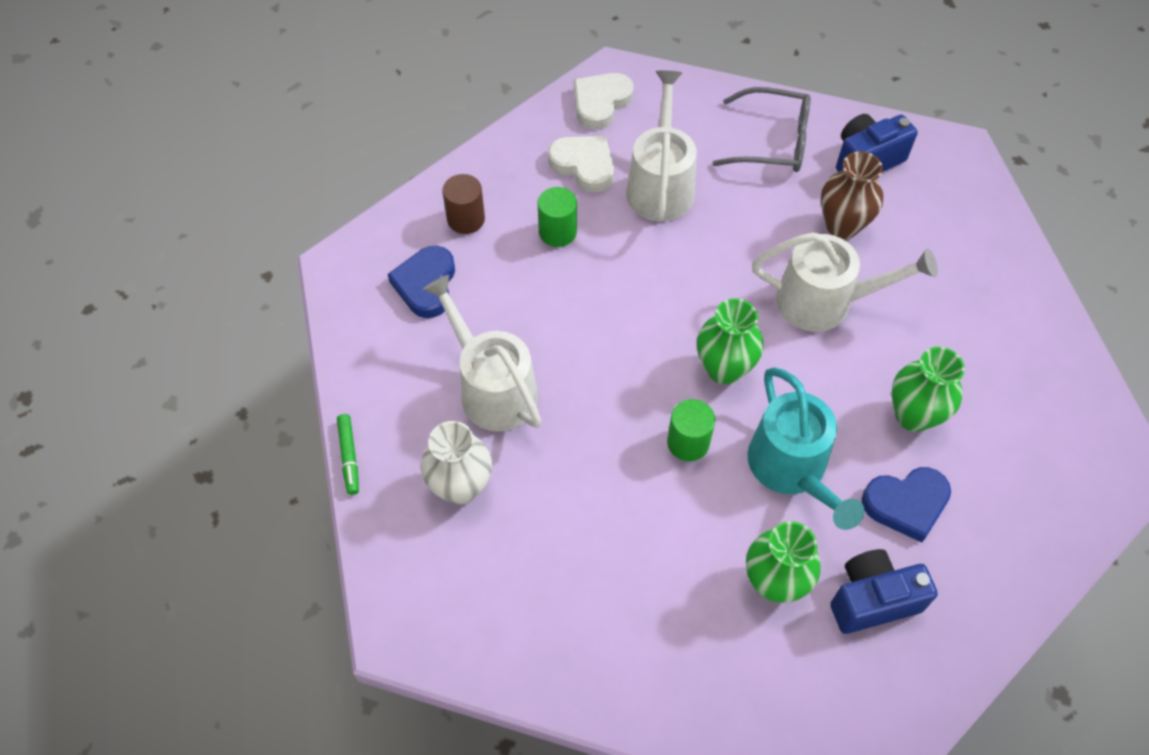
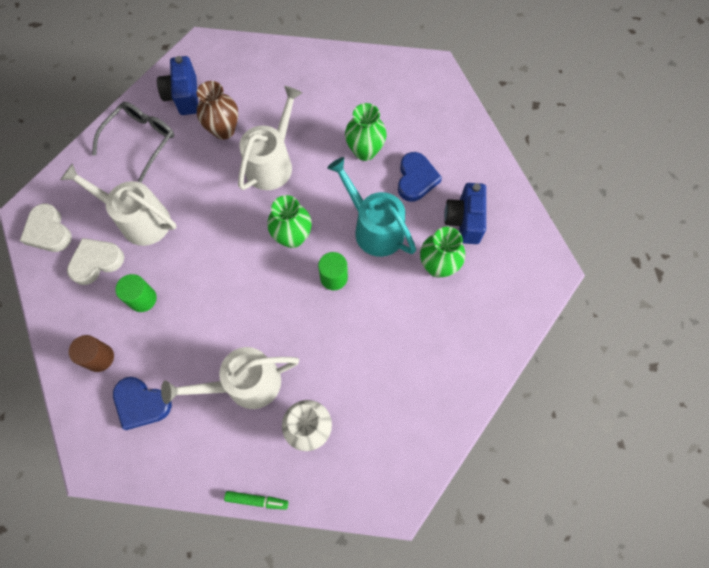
camera: 70 degrees left, 10 degrees up
(792, 470) = (373, 228): turquoise watering can -> turquoise watering can turned 135 degrees counterclockwise

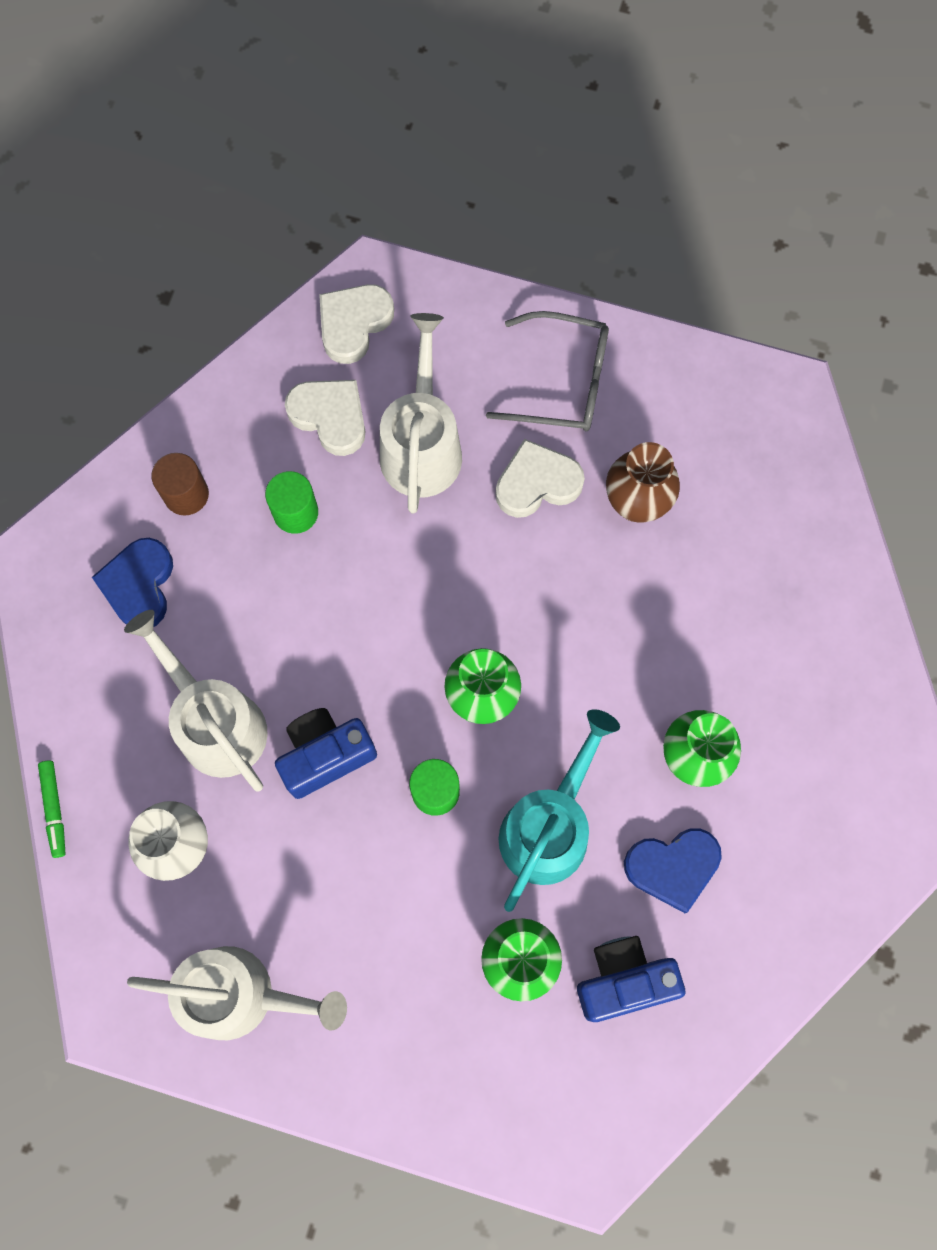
camera: 70 degrees right, 5 degrees up
(184, 96) = (674, 409): blue camera -> blue camera (325, 755)
(189, 171) = (537, 483): none -> white heart
(272, 162) = (606, 609): white watering can -> white watering can (242, 995)

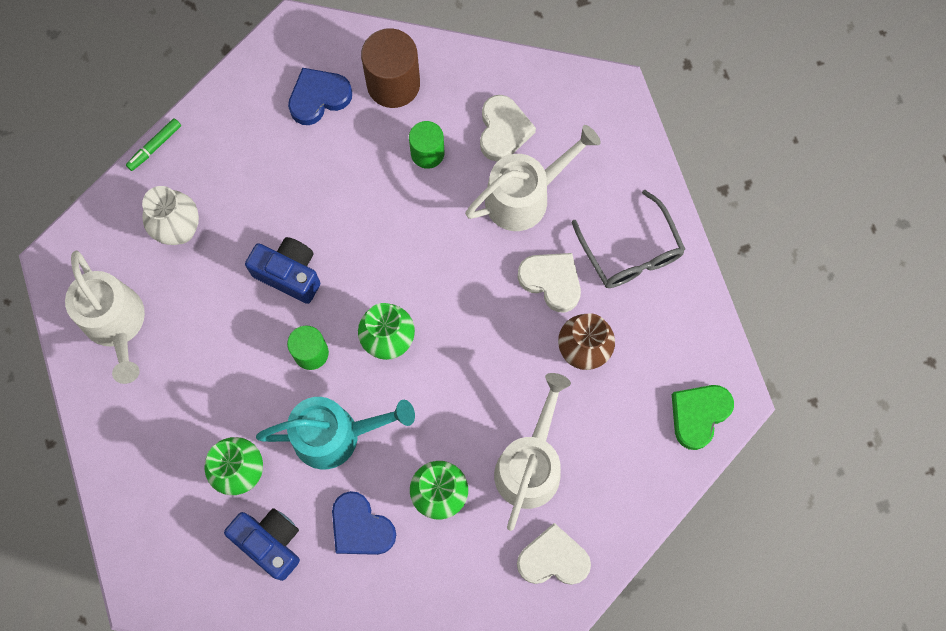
camera: 55 degrees right, 0 degrees up
(186, 494) = (393, 84): brown cylinder -> brown cylinder, size x1.61
(215, 721) = (266, 198): white watering can -> white watering can (530, 464)
(353, 324) = (574, 102): white heart -> white heart (553, 559)
(784, 436) = (698, 415): none -> green heart

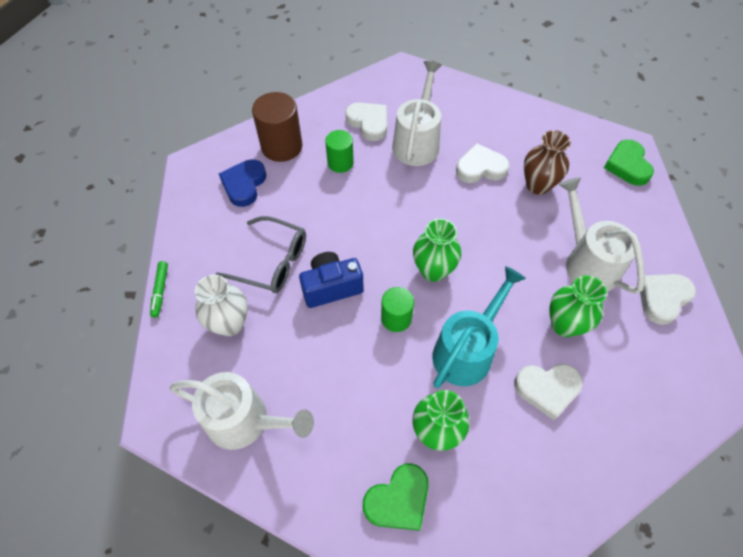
camera: 45 degrees left, 15 degrees down
(163, 489) = (398, 500): none -> green heart
(270, 542) = (508, 458): blue camera -> none
(361, 527) = (547, 389): blue heart -> white heart
(631, 251) = (500, 124): grey glasses -> grey glasses (272, 262)

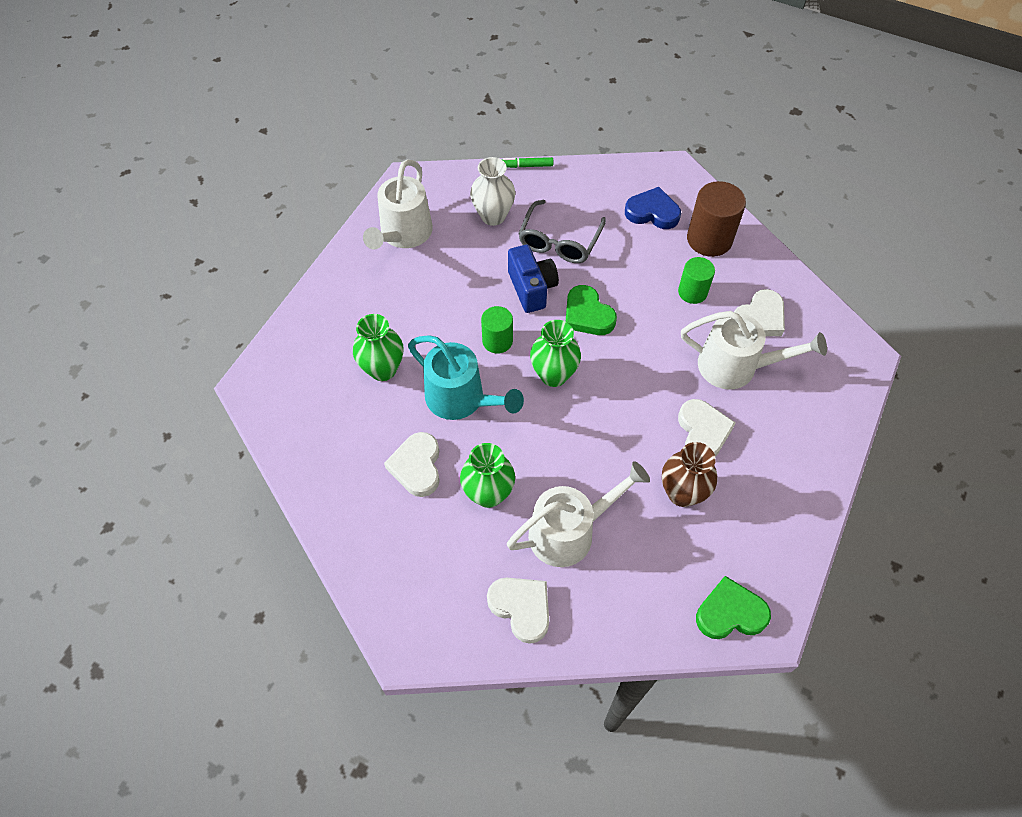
camera: 90 degrees right, 0 degrees up
(398, 500) = (328, 339): green heart -> green heart (587, 315)

